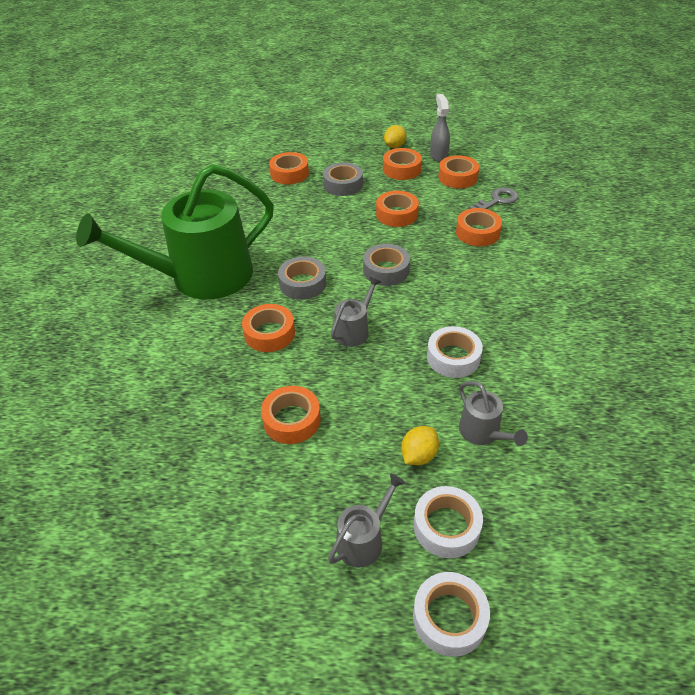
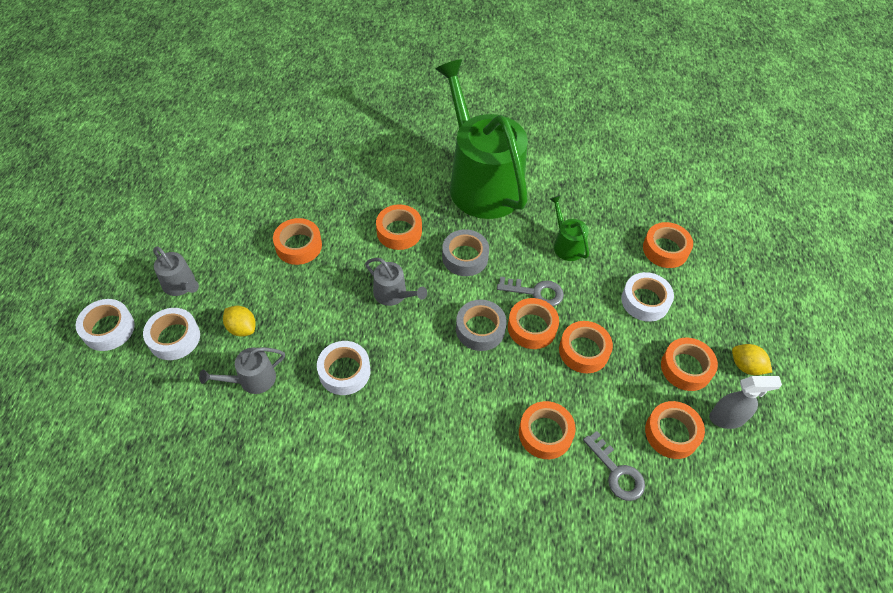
camera: 90 degrees right, 10 degrees up
(285, 223) = (566, 245): none -> green watering can
(341, 239) = (535, 292): none -> grey key
(343, 184) = (645, 301): grey tape -> white tape
(379, 241) = (532, 327): none -> orange tape

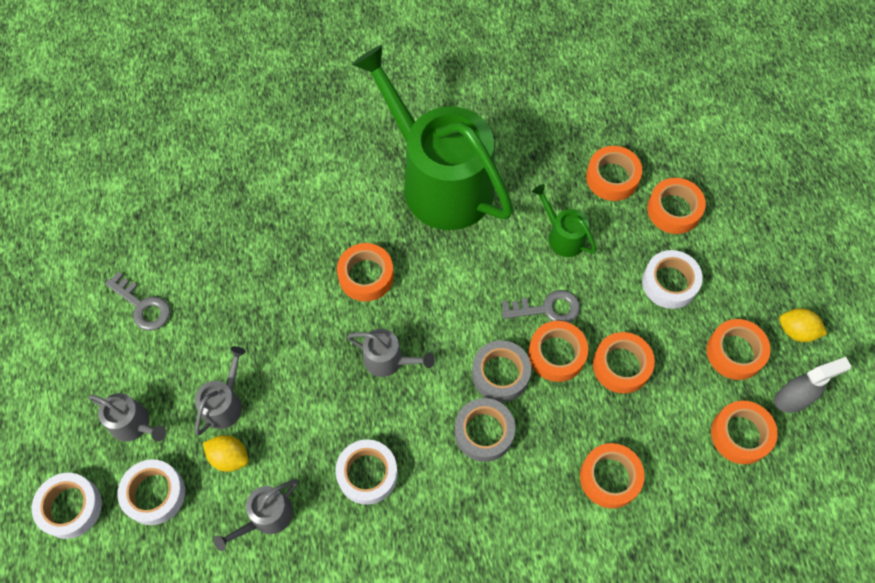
camera: 15 degrees left, 10 degrees up
(254, 290) = (224, 404): none -> grey watering can
(298, 246) = (254, 330): orange tape -> orange tape (612, 177)
(465, 257) = (453, 287): grey tape -> grey tape (484, 432)
(616, 472) = (696, 498): grey key -> grey key (142, 306)

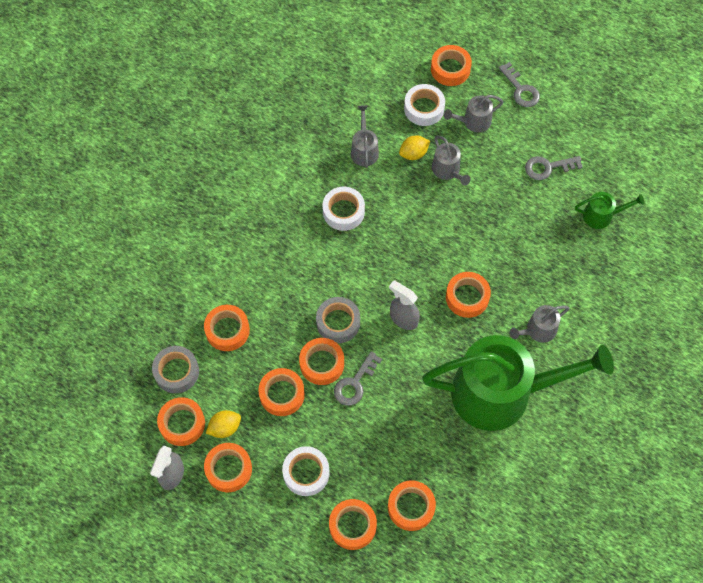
camera: 130 degrees right, 0 degrees up
(48, 405) = (520, 89): none -> grey key
(71, 507) = (450, 69): white tape -> orange tape
(388, 360) = (401, 269): grey watering can -> grey watering can (538, 330)
(441, 316) = (403, 319): none -> grey spray bottle
(484, 432) = (312, 286): grey tape -> grey tape (176, 372)
(563, 236) = (395, 435): green watering can -> green watering can (601, 215)
(796, 331) = (206, 521): yellow lemon -> yellow lemon (225, 428)

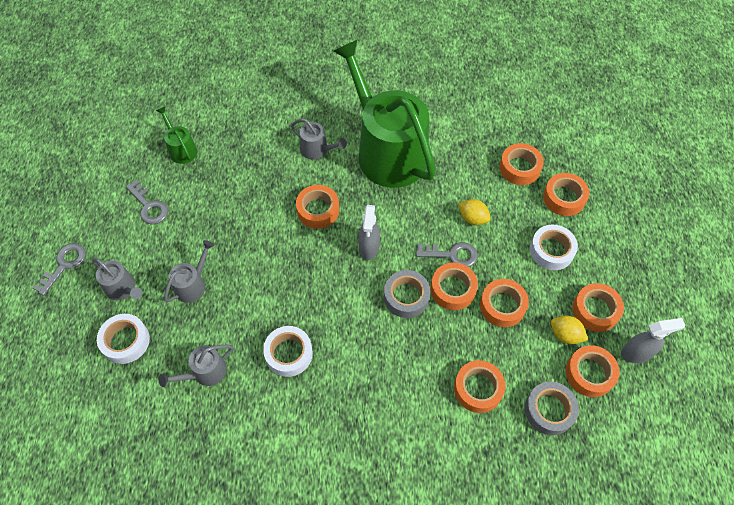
camera: 120 degrees left, 5 degrees down
(413, 153) = (187, 324): yellow lemon -> yellow lemon (472, 218)
(450, 69) = (62, 340): orange tape -> none

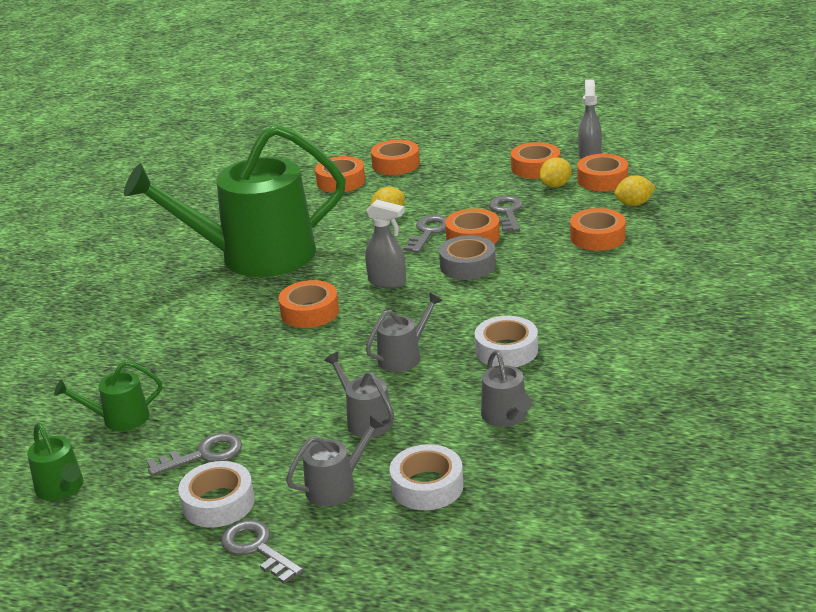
camera: 70 degrees left, 30 degrees down
(113, 149) = (61, 488): none -> green watering can
(317, 150) = (214, 304): grey watering can -> grey watering can (403, 357)
(502, 306) = (507, 212): orange tape -> grey key
(549, 410) = (634, 204): grey tape -> yellow lemon
(551, 250) = (455, 179): white tape -> white tape (218, 503)

